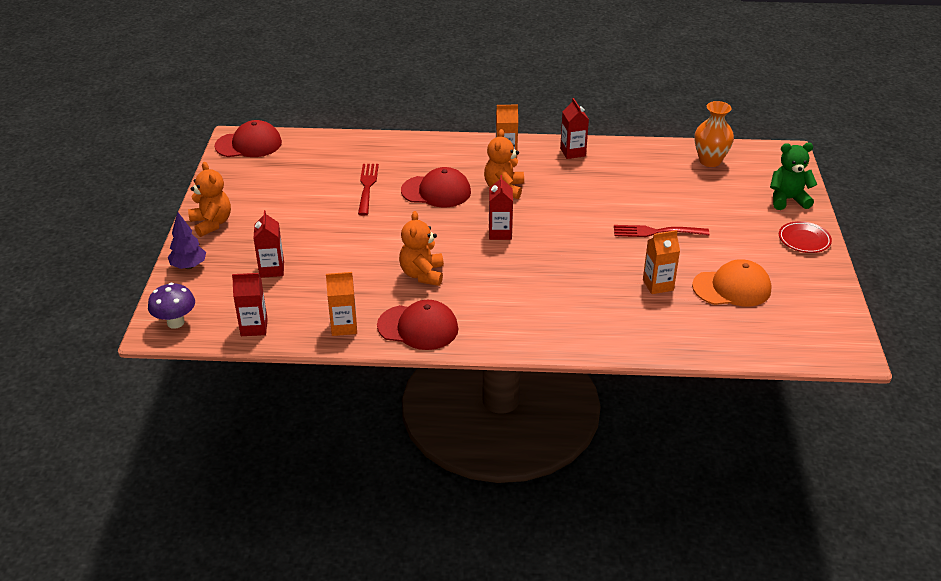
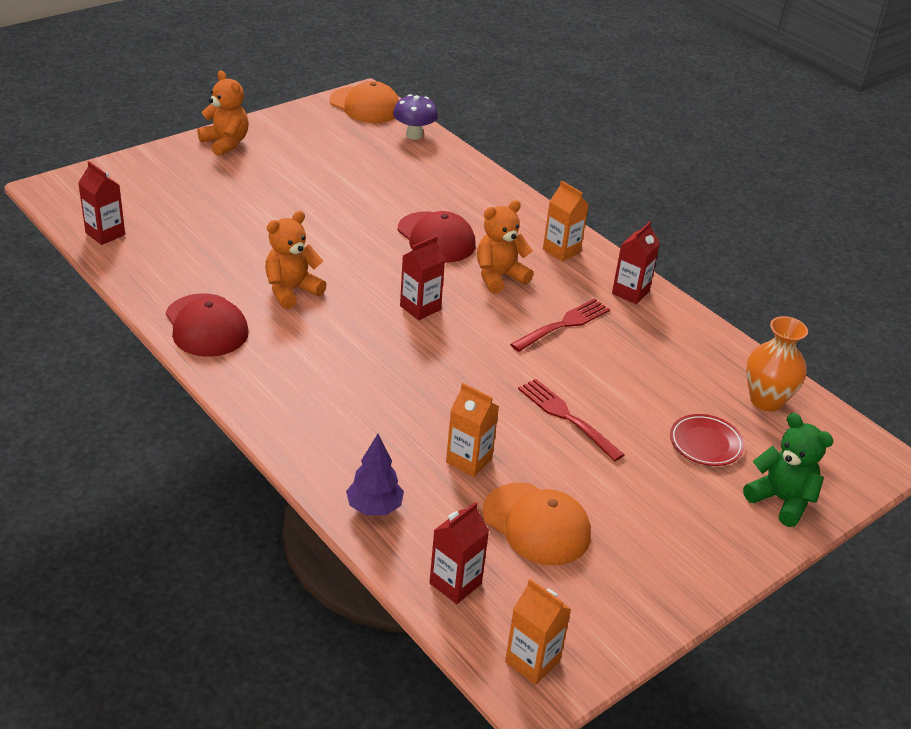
camera: 45 degrees right, 0 degrees up
(175, 322) = (69, 192): purple mushroom -> purple mushroom (414, 135)
(189, 266) = (152, 161): purple tree -> purple tree (374, 508)
(212, 223) = (225, 143): orange teddy bear -> orange teddy bear turned 60 degrees counterclockwise
(249, 144) = (365, 105): red cap -> orange cap
(272, 269) = (197, 204): red carton -> red carton (455, 583)
(344, 326) = (159, 282): orange carton -> orange carton (532, 661)
(367, 187) = (389, 195): red fork -> red fork (564, 324)
(804, 240) = (715, 550): red plate -> red plate (705, 443)

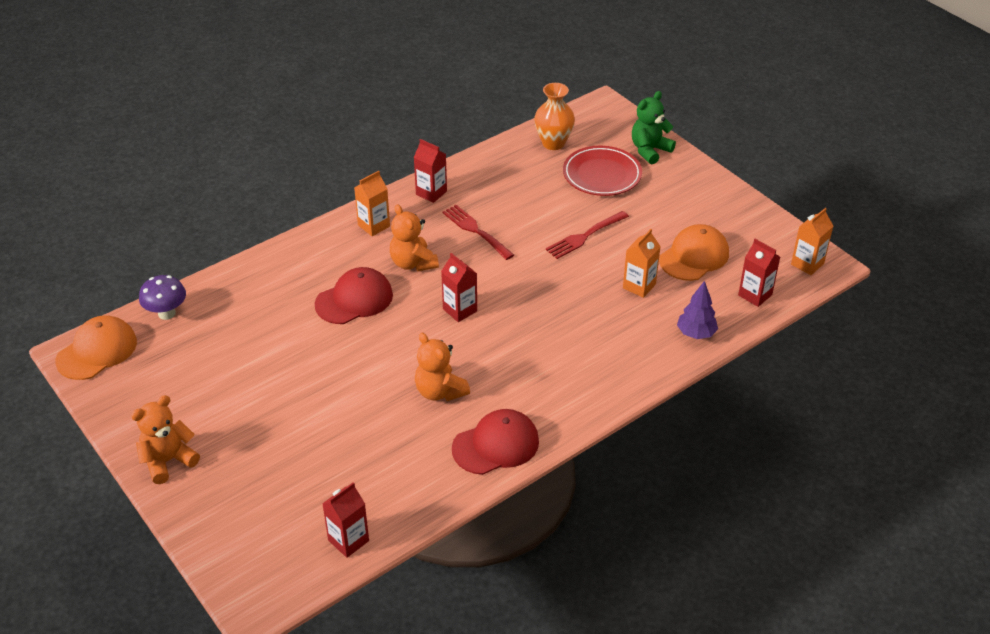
camera: 85 degrees left, 5 degrees up
(705, 443) = (602, 175): red plate -> red plate, size x1.57

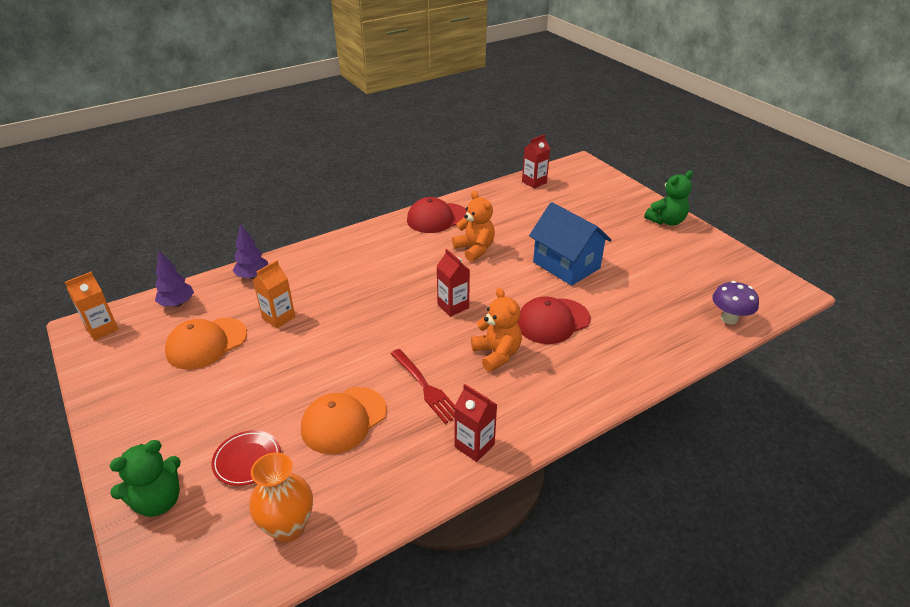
camera: 175 degrees left, 5 degrees down
(97, 351) = (771, 291): orange cap -> orange cap (344, 420)
(168, 461) = (666, 221): orange teddy bear -> green teddy bear
(326, 373) = (566, 265): none -> blue house
(374, 226) = (543, 402): orange carton -> none
(585, 236) = (307, 373): red fork -> none
(602, 175) = (247, 460): red plate -> red plate, size x0.64
(755, 295) = (177, 304): red carton -> purple tree

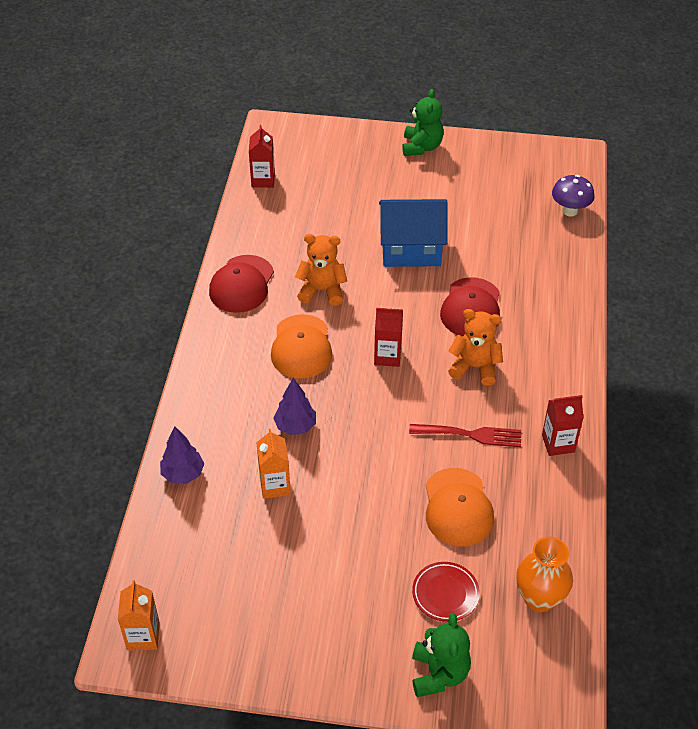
camera: 50 degrees left, 10 degrees up
(177, 304) = (165, 556): purple tree -> purple tree (295, 426)
(206, 343) = (258, 558): orange cap -> orange cap (301, 347)

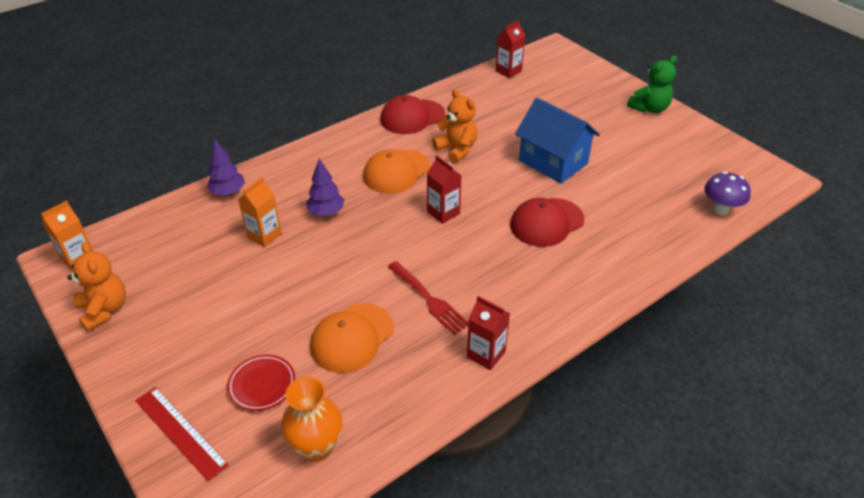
camera: 45 degrees right, 5 degrees down
(439, 673) = (181, 432): green teddy bear -> red ruler
(475, 367) = (495, 260): orange teddy bear -> orange teddy bear (104, 310)

